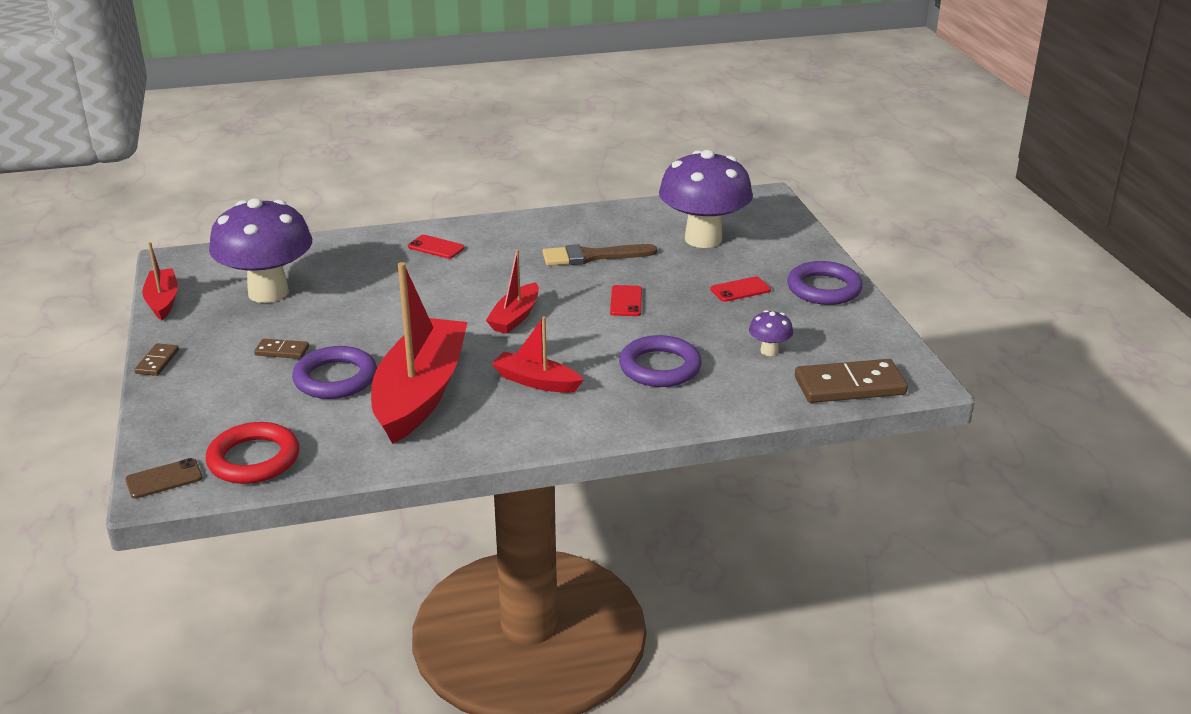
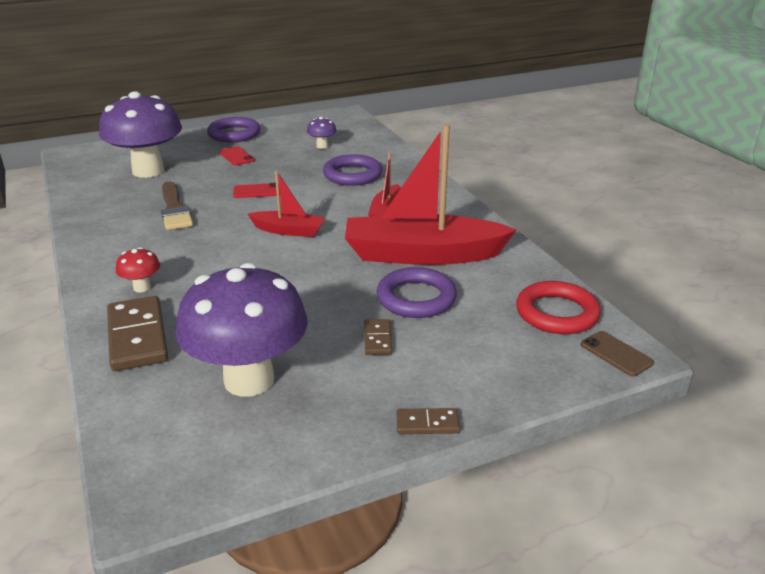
camera: 100 degrees left, 0 degrees up
(163, 301) = (277, 470): red boat -> none
(436, 247) = (142, 287): red phone -> red mushroom
(849, 386) = (357, 127): brown domino -> brown domino (137, 337)

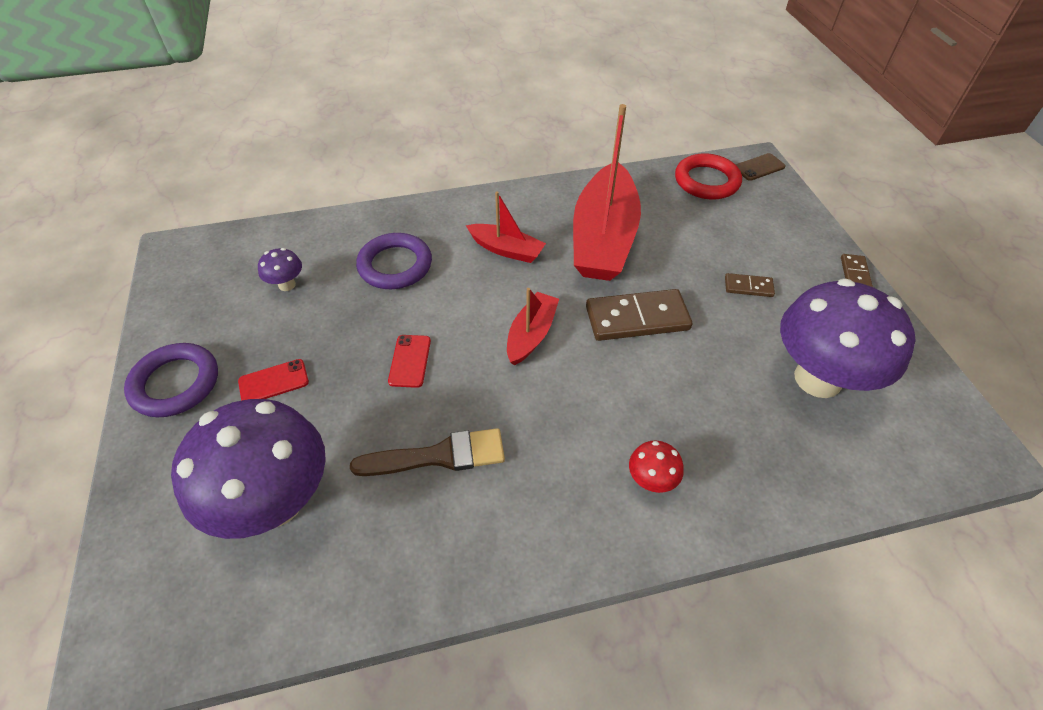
camera: 80 degrees left, 20 degrees up
(137, 337) = (755, 476): brown domino -> brown domino (637, 318)
(416, 298) = (682, 254): purple ring -> none

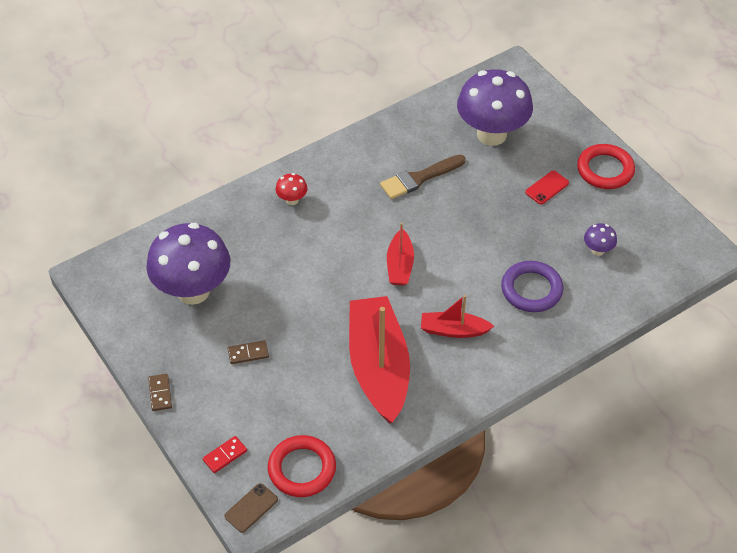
camera: 160 degrees right, 0 degrees up
(175, 383) = (605, 170): purple ring -> red ring
(410, 361) = (471, 224): red phone -> none
(637, 318) = (329, 300): brown domino -> none
(781, 207) = (225, 455): none -> red domino

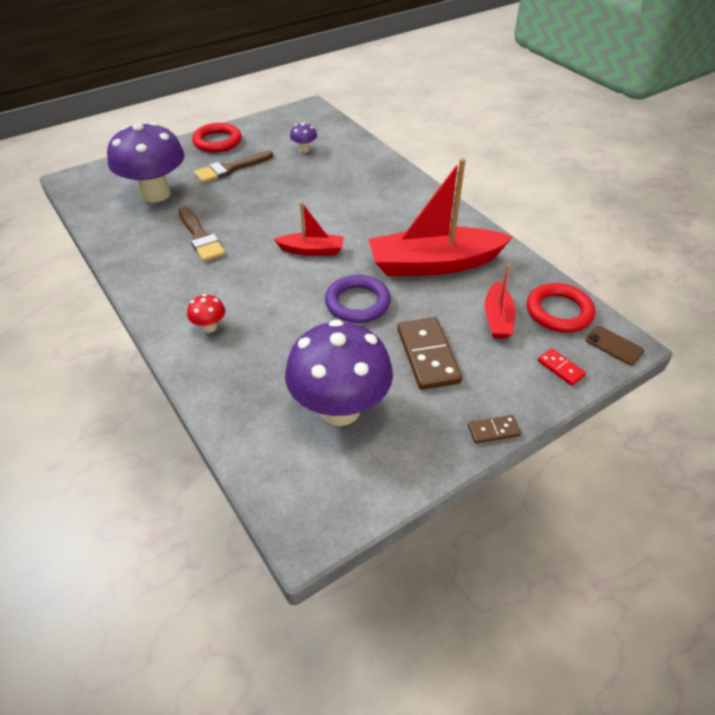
camera: 90 degrees left, 5 degrees down
(248, 353) = (427, 355): brown domino -> brown domino, size x2.00
(453, 330) = (388, 221): red boat -> red boat (497, 318)
(531, 289) = (344, 181): purple ring -> purple ring (357, 303)
(547, 188) = (231, 168): red phone -> brown brush

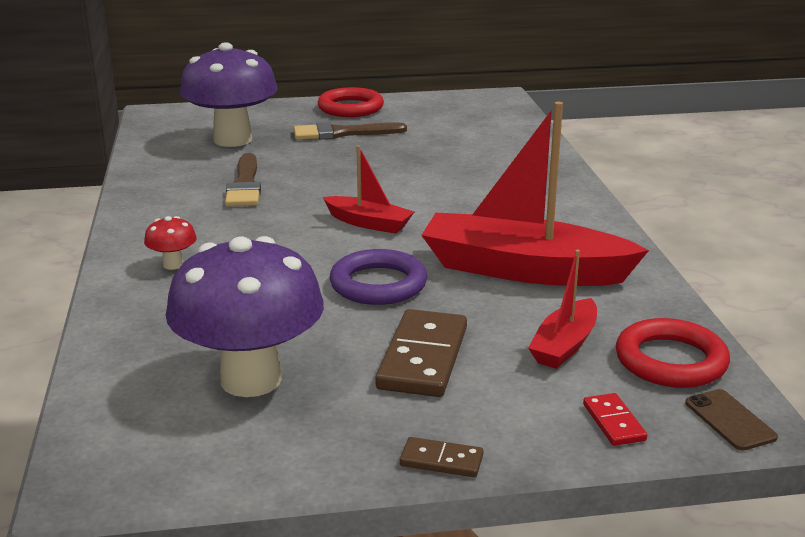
camera: 25 degrees right, 20 degrees down
(304, 149) = (452, 131): purple mushroom -> none

